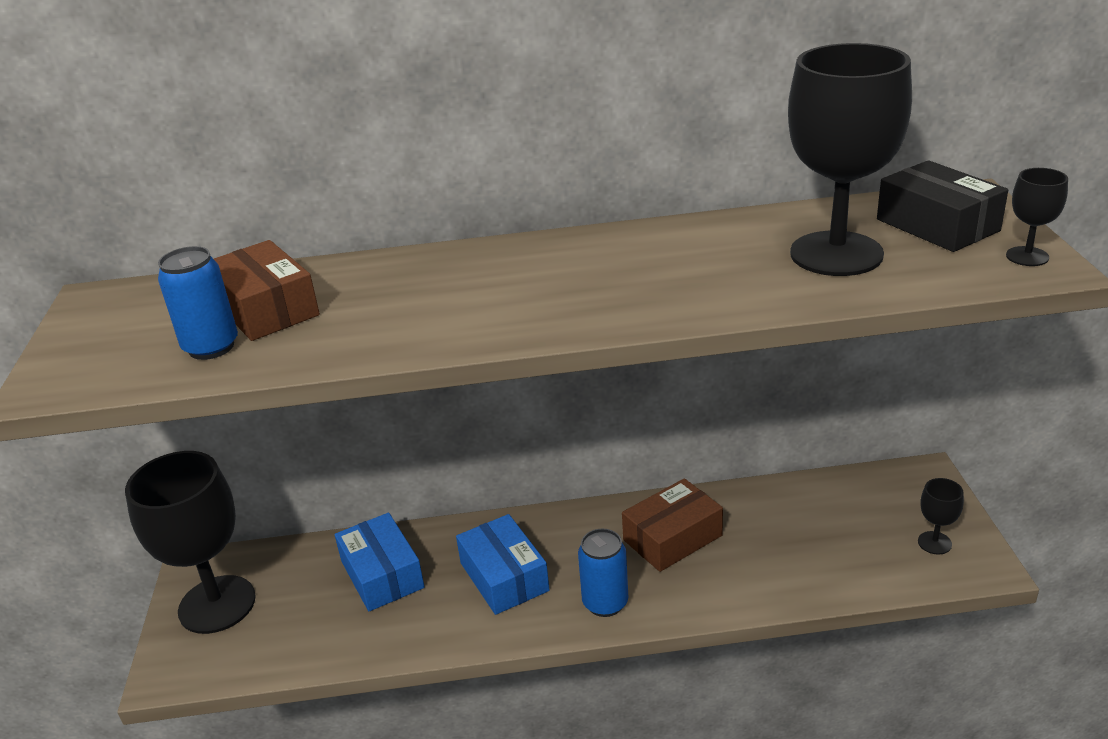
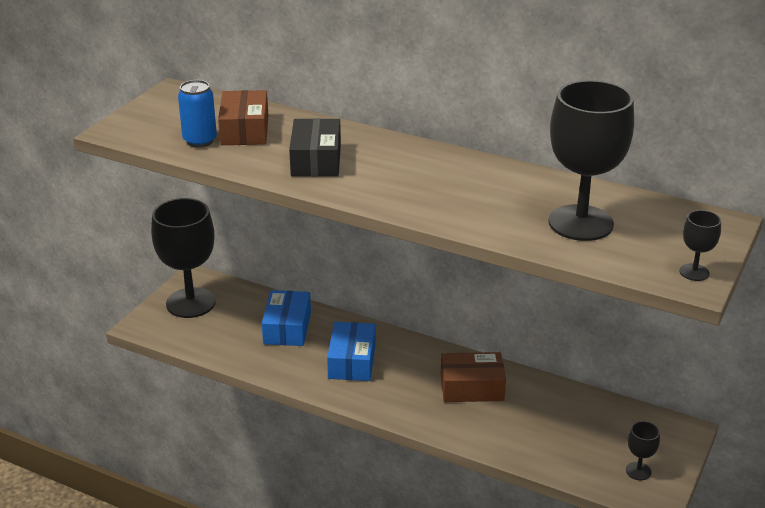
camera: 30 degrees right, 0 degrees up
(605, 603) = (395, 403): blue can -> none
(937, 225) = (671, 231): black box -> black box (316, 160)

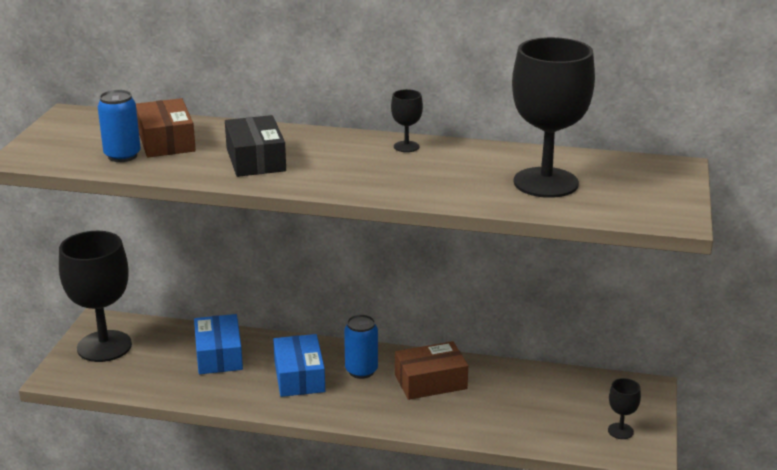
camera: 15 degrees left, 5 degrees down
(411, 365) = (361, 371): none -> blue can
(694, 272) = (671, 210): black goblet -> black goblet (406, 146)

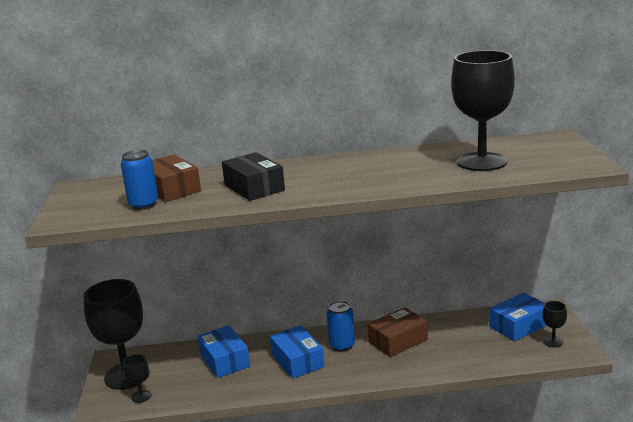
camera: 15 degrees left, 5 degrees down
(406, 146) = (360, 159): black goblet -> black goblet (141, 396)
(591, 399) = (518, 325): none -> blue box

